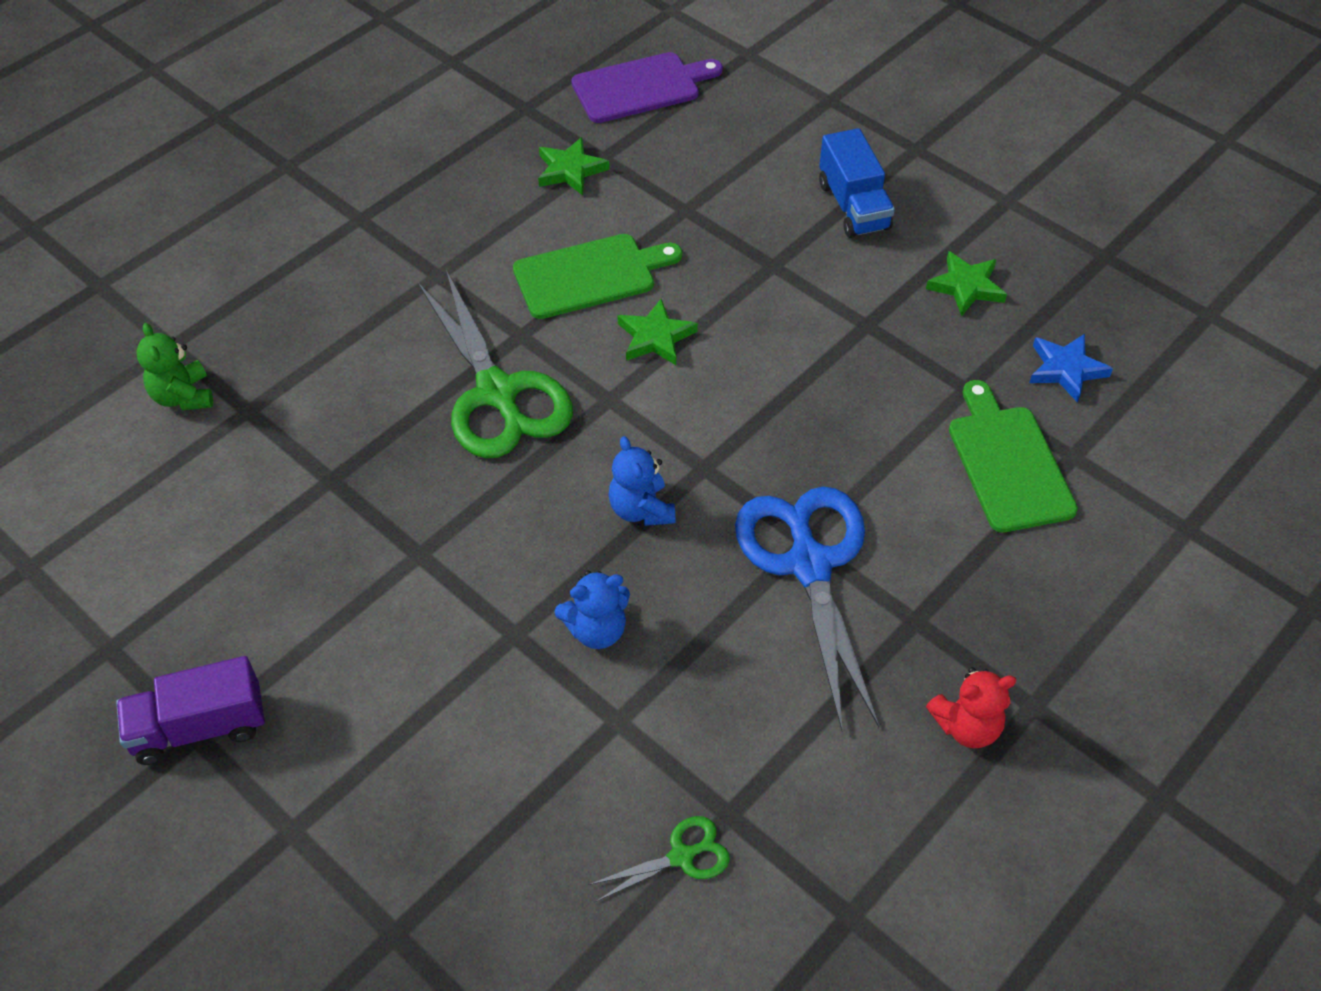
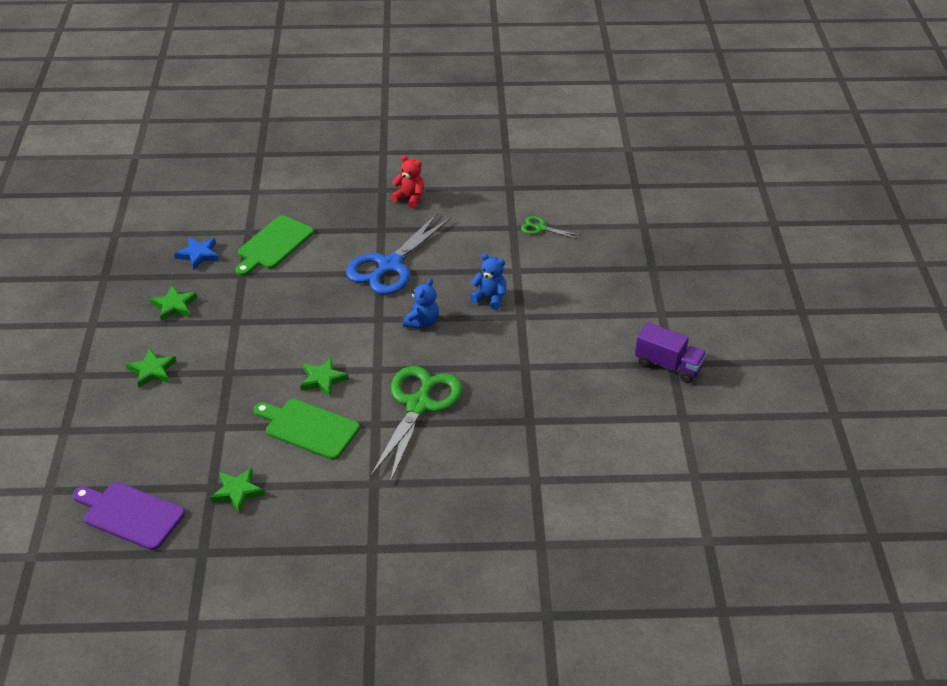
camera: 135 degrees left, 10 degrees down
(183, 396) = (559, 510): green teddy bear -> none
(853, 206) = (152, 371): blue truck -> green star

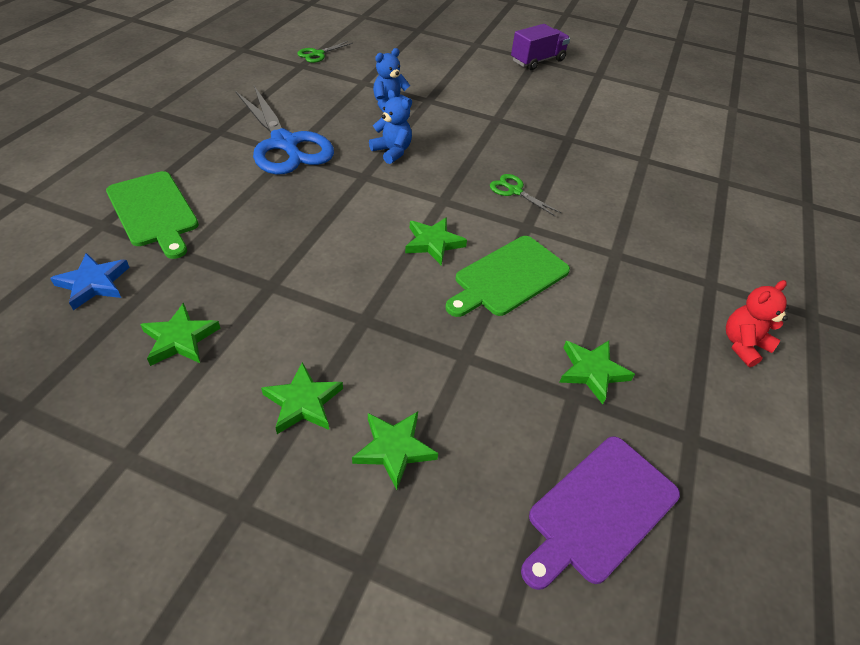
camera: 70 degrees left, 5 degrees up
(136, 417) = (394, 449): none -> green star
(410, 198) = (189, 100): red teddy bear -> red teddy bear (743, 345)
(419, 405) = (514, 191): green scissors -> green scissors, size x0.45

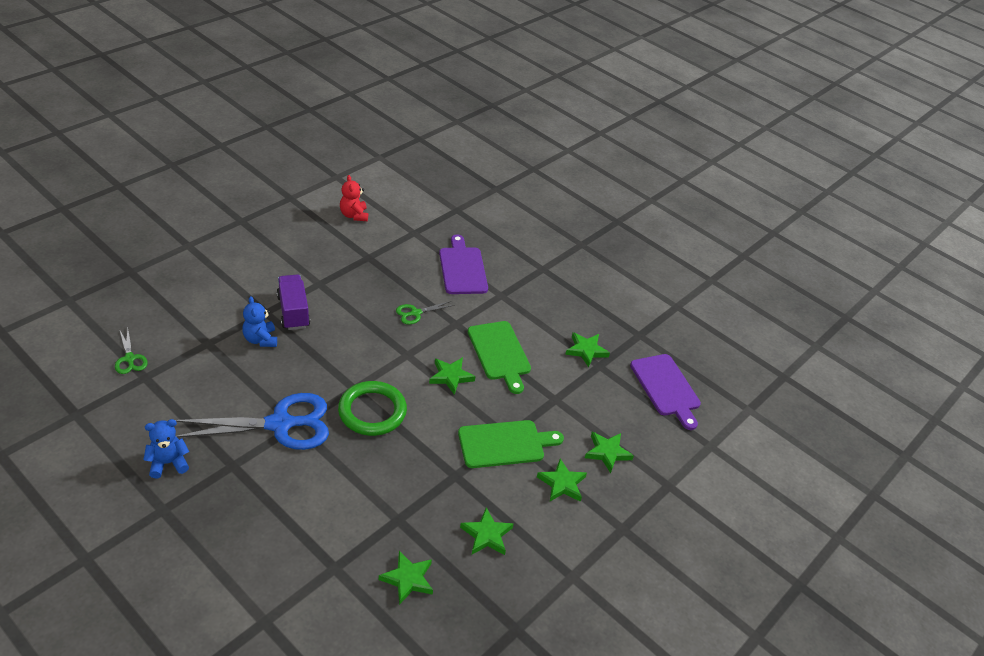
camera: 70 degrees left, 5 degrees down
(94, 283) = (408, 579): blue star -> green star
(153, 211) = (334, 530): green cutting board -> green cutting board (505, 444)
(337, 196) = (372, 411): none -> green ring
(392, 152) = (330, 361): blue teddy bear -> blue teddy bear (168, 463)
(537, 61) = (245, 221): purple truck -> purple truck (293, 312)
(627, 210) = (462, 268): none -> purple cutting board
(743, 345) = (591, 282): red teddy bear -> red teddy bear (354, 215)

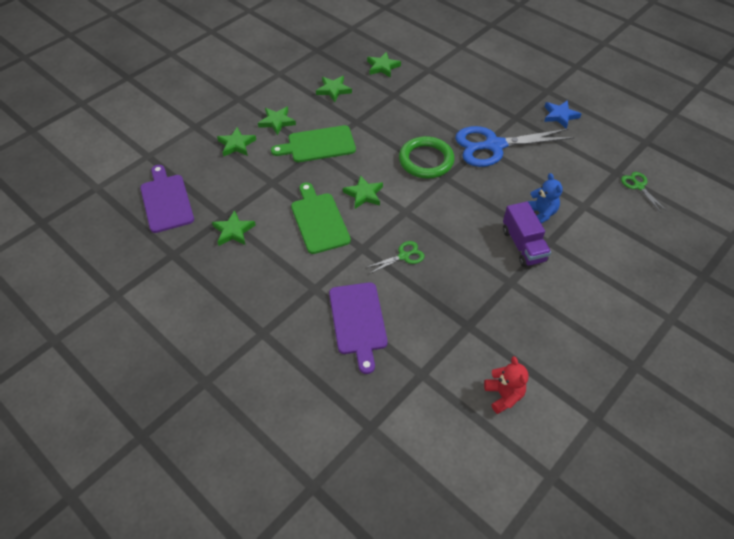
camera: 175 degrees left, 10 degrees up
(168, 463) = (560, 116): blue teddy bear -> blue star

